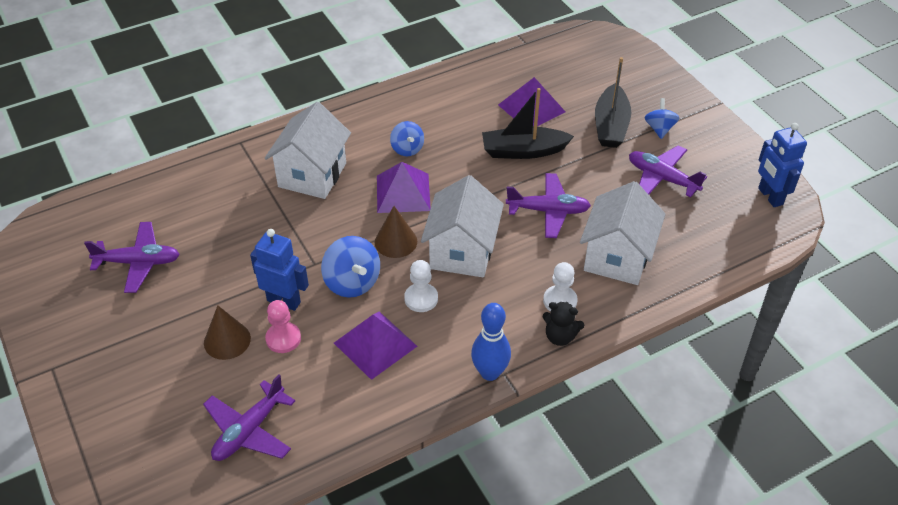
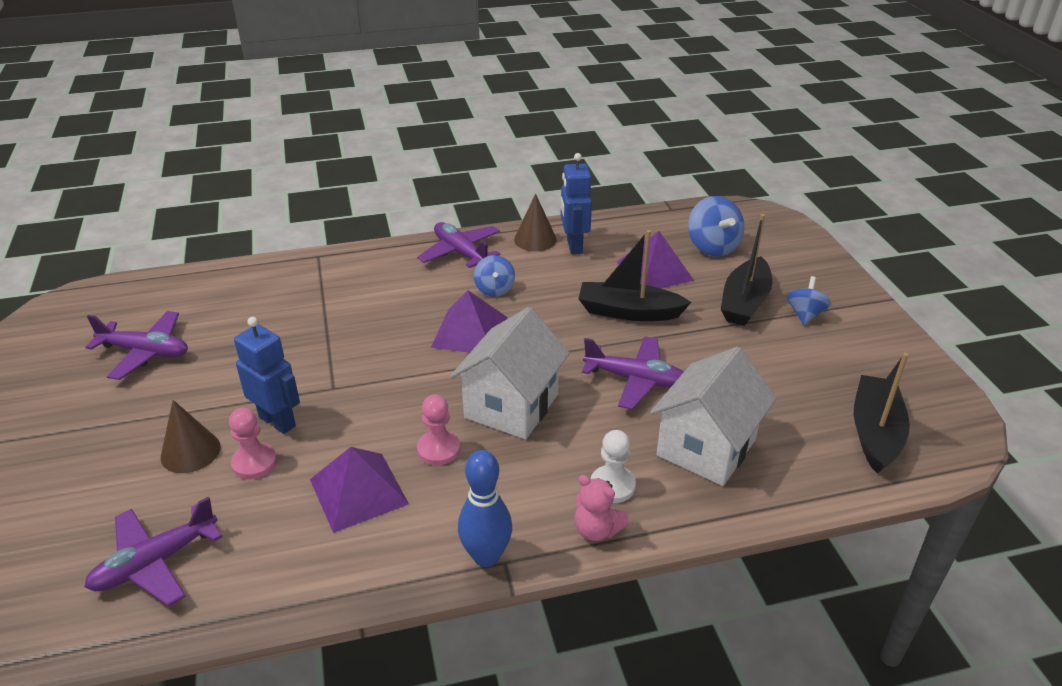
camera: 15 degrees right, 10 degrees down
(312, 175) = (377, 298): white house -> none
(352, 282) = (366, 415): blue spinning top -> blue spinning top (712, 247)
(396, 241) = (437, 381): brown cone -> brown cone (535, 239)
(421, 298) = (438, 449): white pawn -> pink pawn
(560, 336) = (596, 530): black teddy bear -> pink teddy bear
(662, 178) = (793, 368): purple plane -> purple plane (461, 253)
(732, 221) = (875, 432): none -> black boat
(770, 196) = (935, 412): blue robot -> blue robot (574, 246)

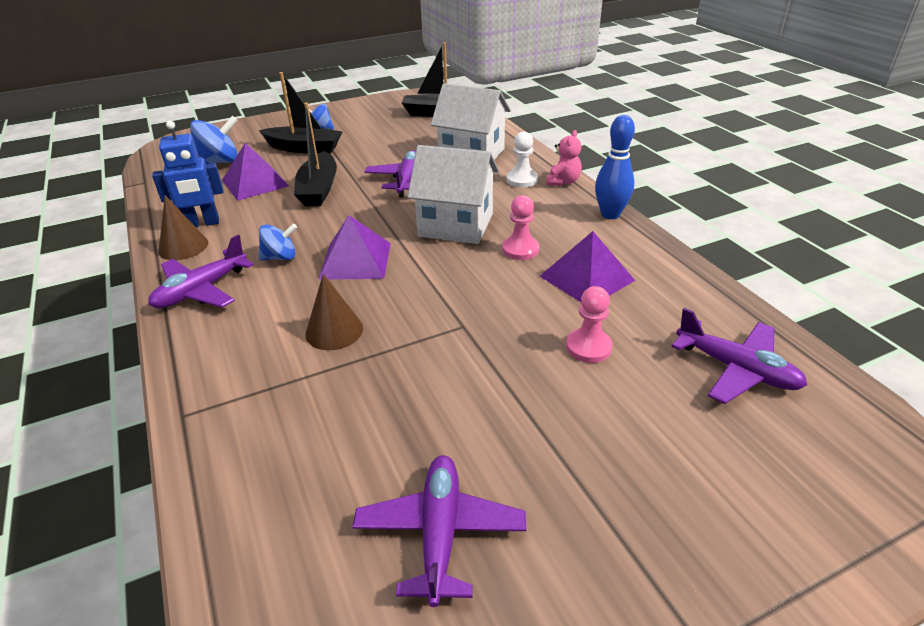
camera: 100 degrees left, 0 degrees up
(190, 452) = (599, 400): brown cone -> brown cone (334, 331)
(277, 421) = (526, 349): blue robot -> none

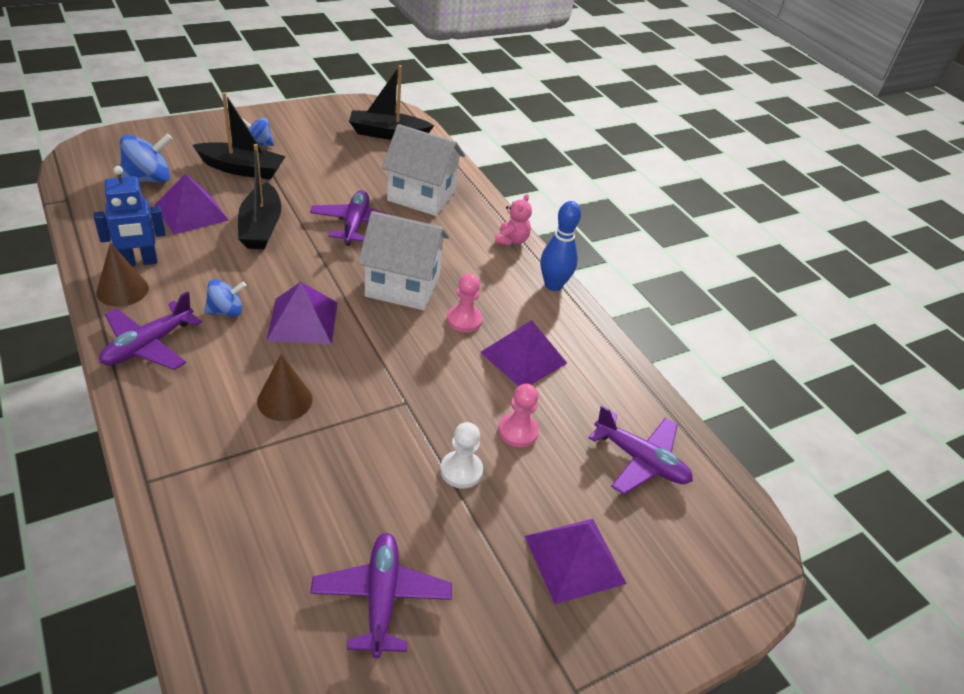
camera: 10 degrees left, 5 degrees up
(522, 180) = (471, 234): white pawn -> white pawn (461, 471)
(675, 480) = (574, 559): none -> purple pyramid

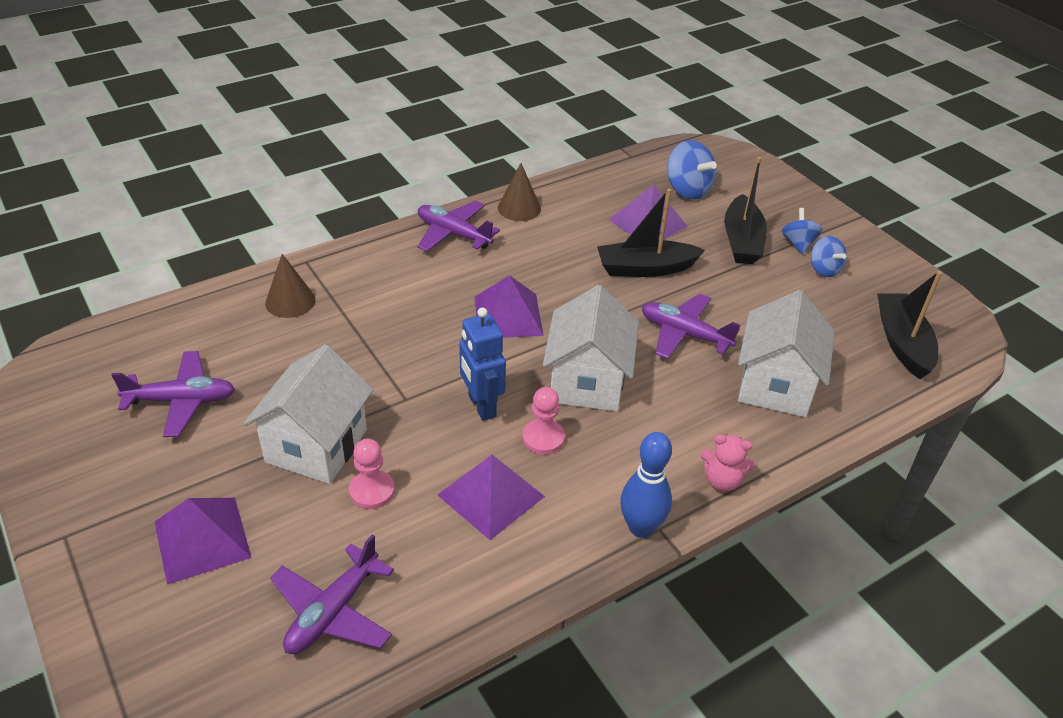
camera: 90 degrees right, 0 degrees up
(139, 262) = (560, 209): blue robot -> blue robot (481, 406)
(226, 311) = (508, 267): blue spinning top -> blue spinning top (824, 269)
(285, 400) = (398, 318): brown cone -> brown cone (290, 301)
(355, 224) = (684, 334): purple plane -> purple plane turned 150 degrees counterclockwise
(461, 471) = (316, 446): white pawn -> white house

